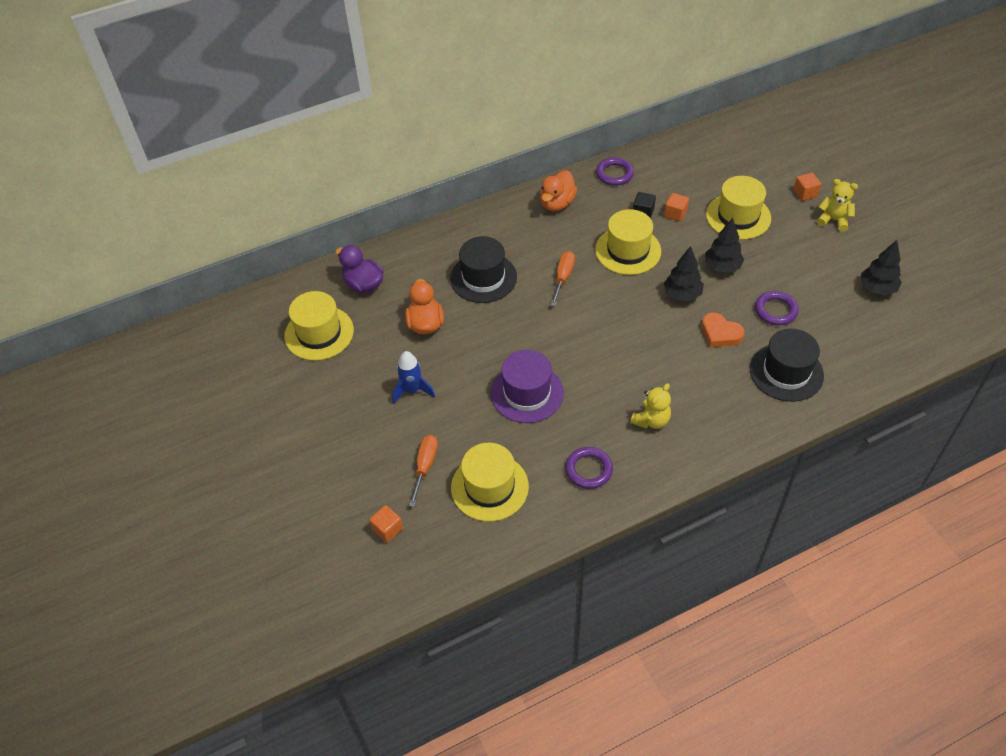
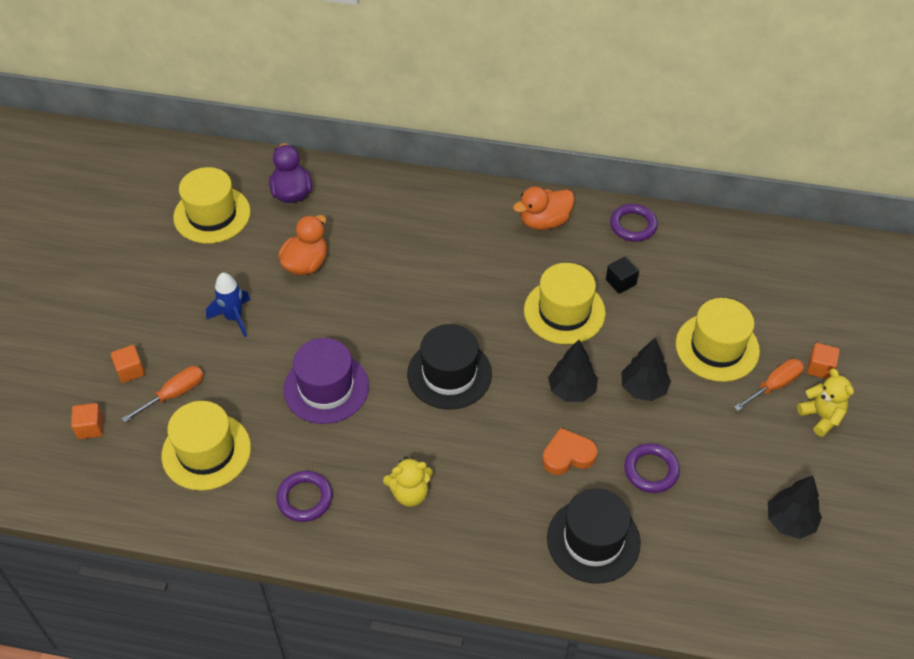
camera: 35 degrees right, 0 degrees up
(483, 278) = (400, 252): black hat -> black hat (449, 374)
(563, 278) = (473, 299): orange screwdriver -> orange screwdriver (774, 386)
(675, 214) = (652, 304): orange cube -> orange cube (130, 371)
(720, 333) = (568, 455): orange heart -> orange heart turned 90 degrees clockwise

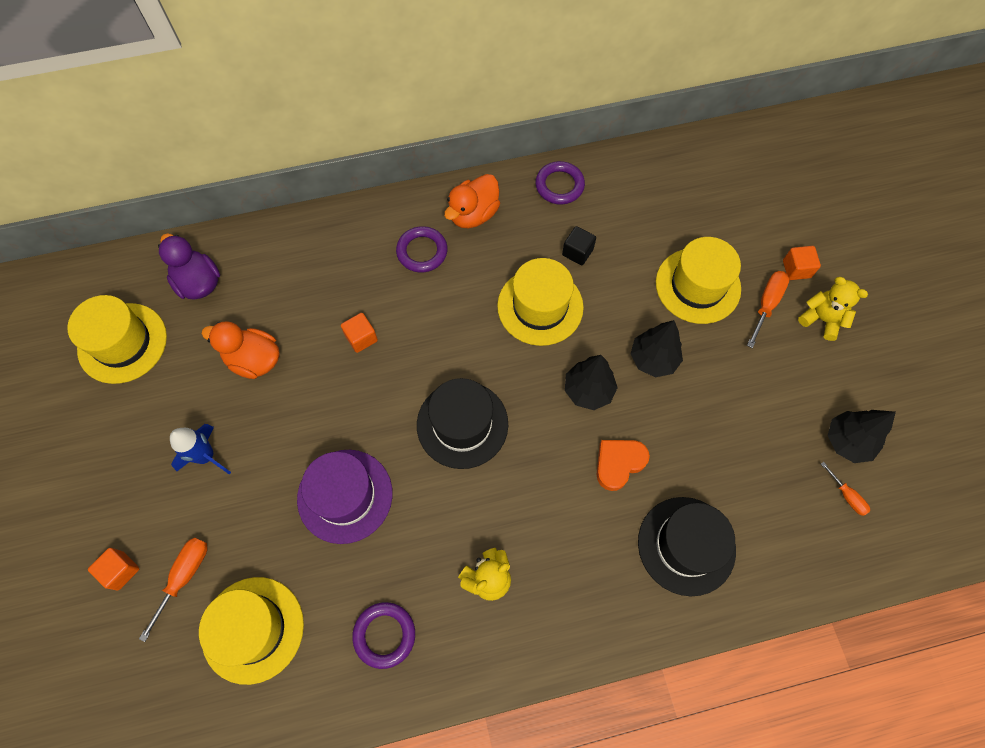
camera: 25 degrees left, 15 degrees up
(90, 428) = (108, 661): orange cube -> orange cube (361, 338)
(306, 264) = (254, 360): orange duck -> orange duck turned 75 degrees counterclockwise
(651, 470) = (702, 444): purple ring -> purple ring (422, 251)
(764, 563) = (846, 496): none -> orange screwdriver

